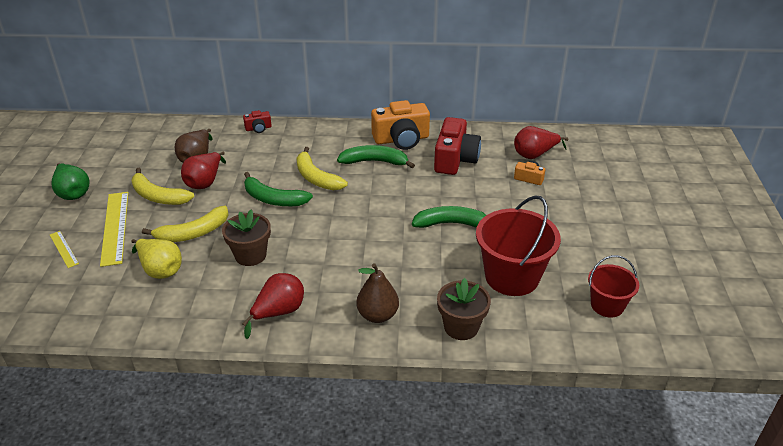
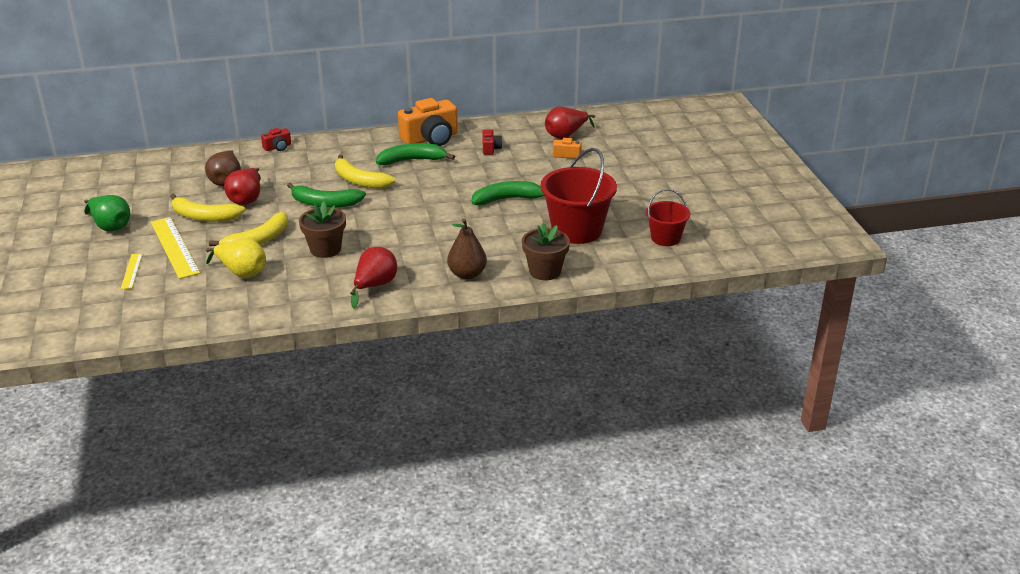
camera: 15 degrees left, 5 degrees down
(64, 249) = (131, 271): yellow ruler -> yellow ruler turned 45 degrees clockwise
(455, 159) = (490, 148): red camera -> red camera, size x0.48

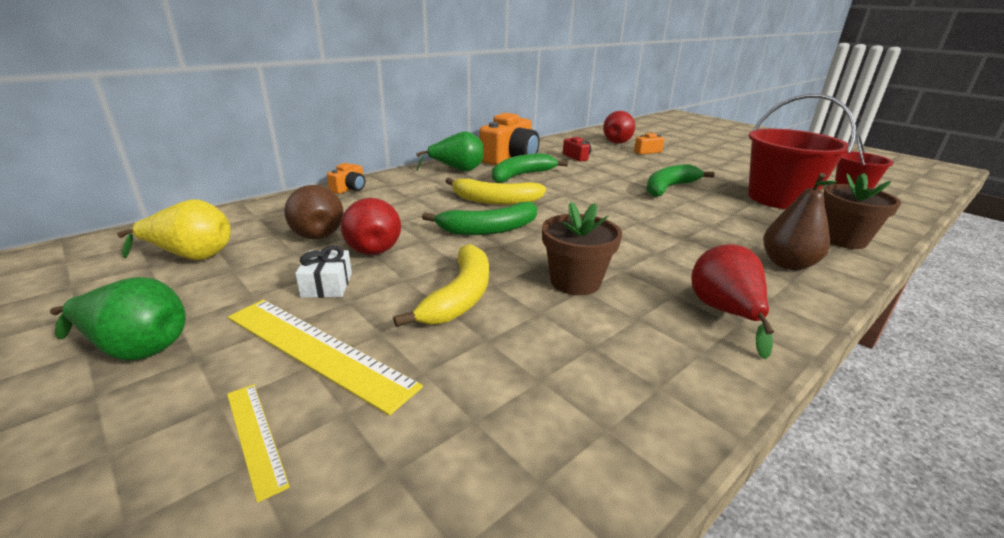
camera: 30 degrees left, 5 degrees down
(204, 217) = (327, 285): yellow banana -> white gift
(241, 272) = (500, 358): yellow pear -> yellow pear (191, 256)
(278, 147) = (349, 189): red camera -> orange camera
(371, 144) = (457, 170): none -> green pear

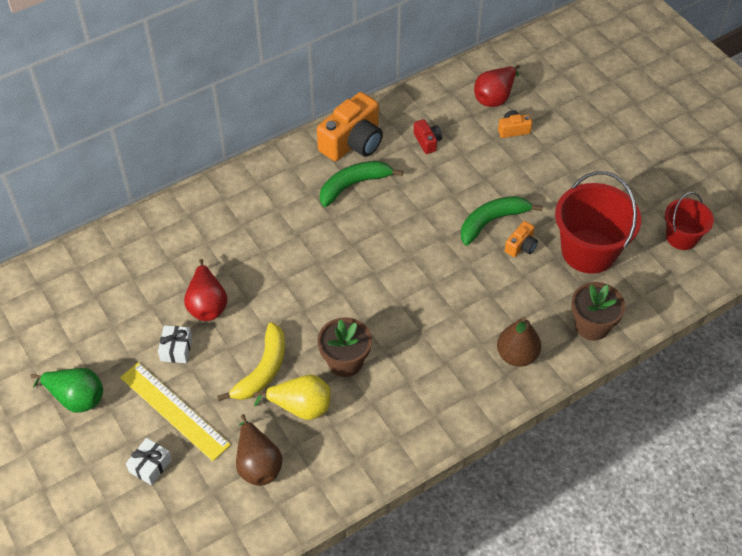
camera: 10 degrees right, 25 degrees up
(191, 256) = (81, 306): yellow pear -> yellow pear (301, 407)
(255, 436) = (150, 465): yellow ruler -> white gift
(316, 232) = (164, 280): brown pear -> brown pear (258, 464)
(349, 189) = (188, 204): orange camera -> orange camera (521, 246)
(457, 170) = (292, 169): green pear -> none
(488, 229) = (299, 286): green banana -> none
(495, 200) = (315, 236): yellow banana -> none
(724, 313) = (432, 404): red pear -> none

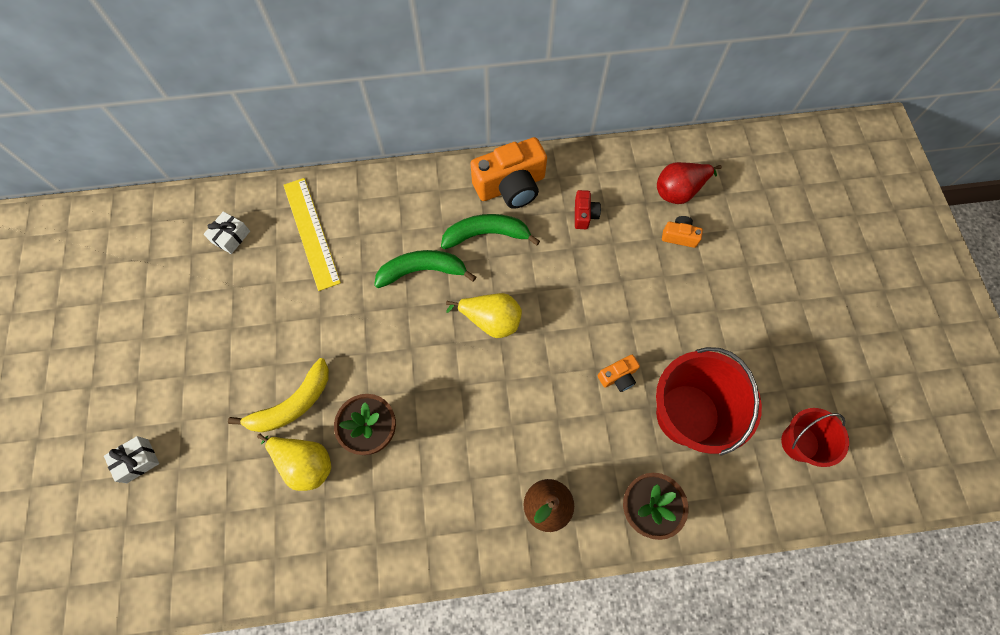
camera: 25 degrees right, 15 degrees up
(76, 398) = (116, 356): green pear -> none
(174, 410) = (191, 410): yellow ruler -> yellow ruler (311, 232)
(176, 349) = (229, 344): white gift -> white gift (231, 237)
(207, 304) = (282, 307): red pear -> none
(258, 464) = (232, 508): brown pear -> none
(395, 246) = (491, 321): none -> yellow pear
(492, 221) = (603, 334): green banana -> green banana (422, 271)

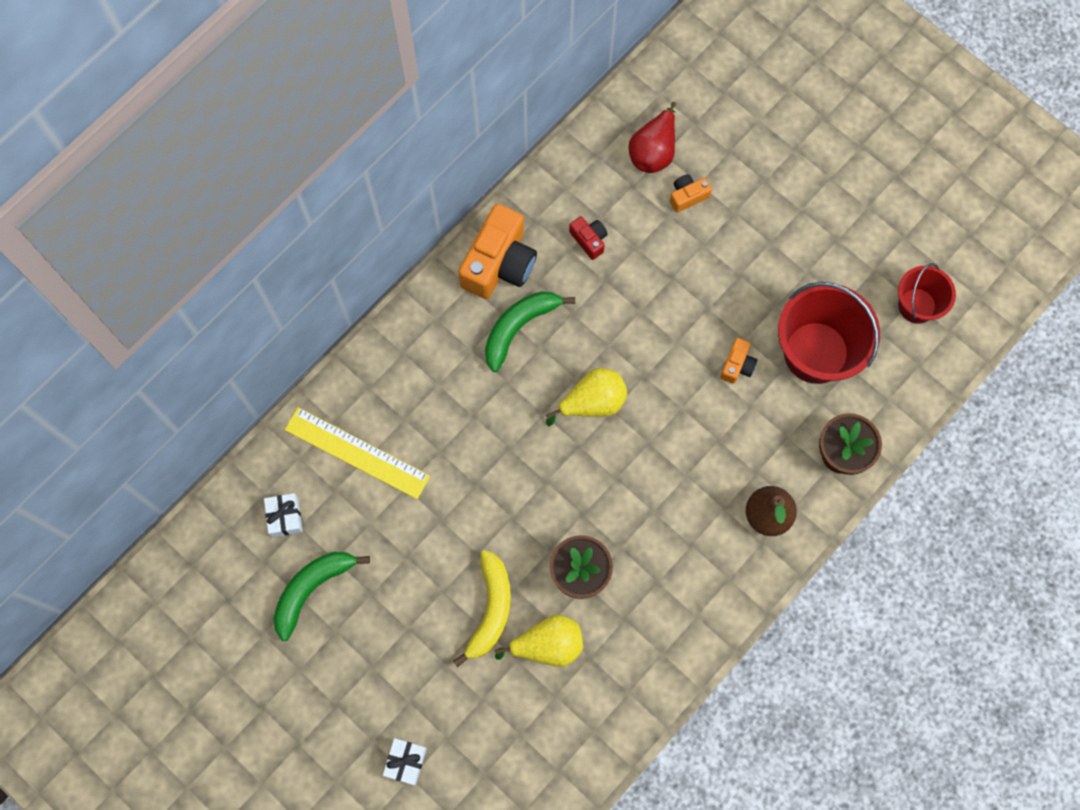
camera: 40 degrees left, 5 degrees up
(422, 271) = (493, 406): green banana -> green banana (312, 589)

